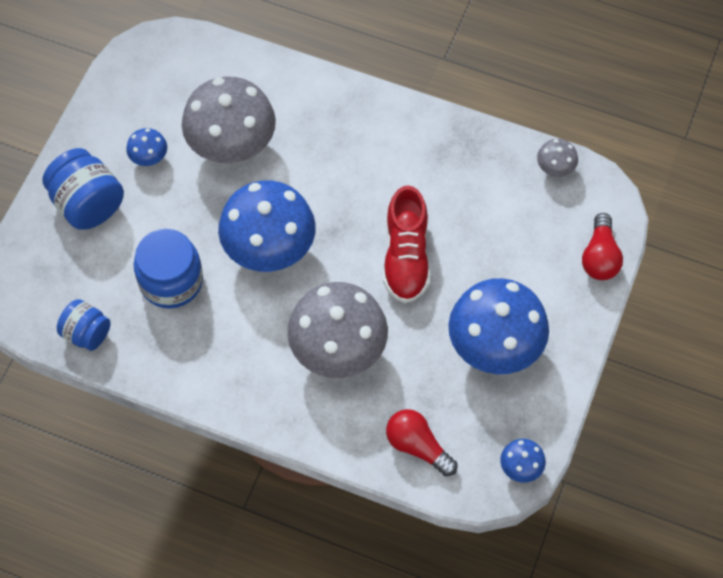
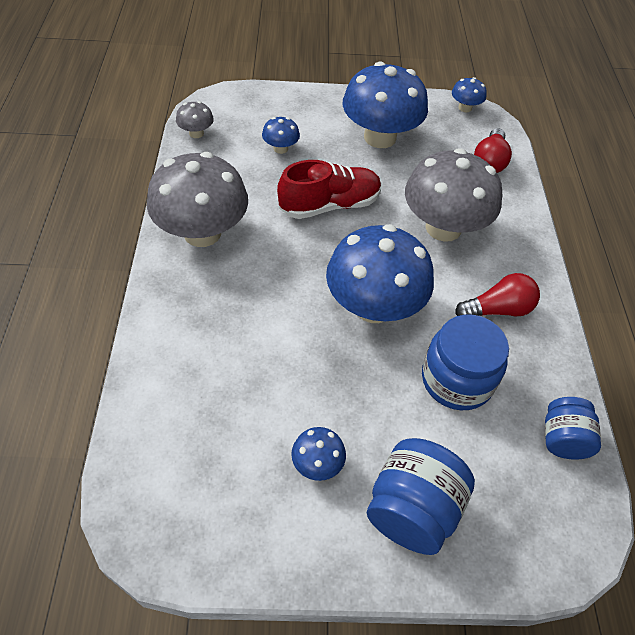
camera: 115 degrees left, 10 degrees down
(232, 145) = (265, 381): grey mushroom -> grey mushroom (202, 233)
(506, 240) = (280, 148): none -> blue mushroom
(600, 257) = (271, 97): red light bulb -> red light bulb (497, 310)

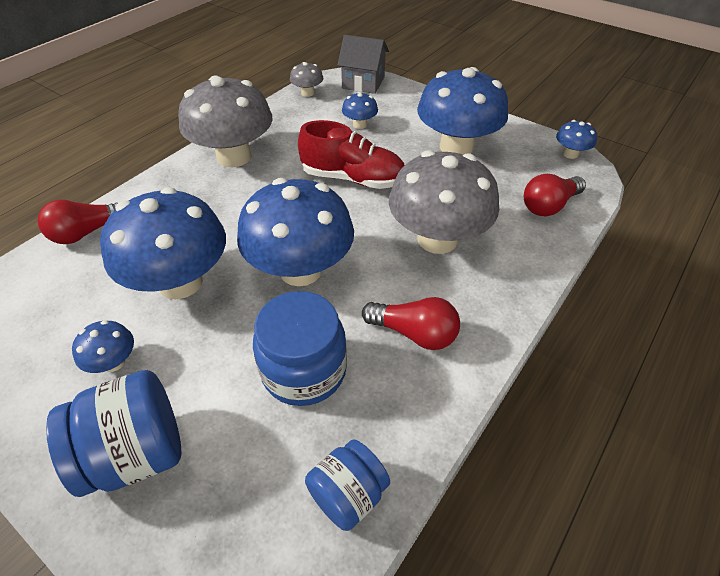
camera: 40 degrees right, 5 degrees down
(151, 377) = (87, 232): none -> red light bulb
(237, 101) = (363, 83): none -> grey house
(292, 371) = (180, 282): none -> blue mushroom

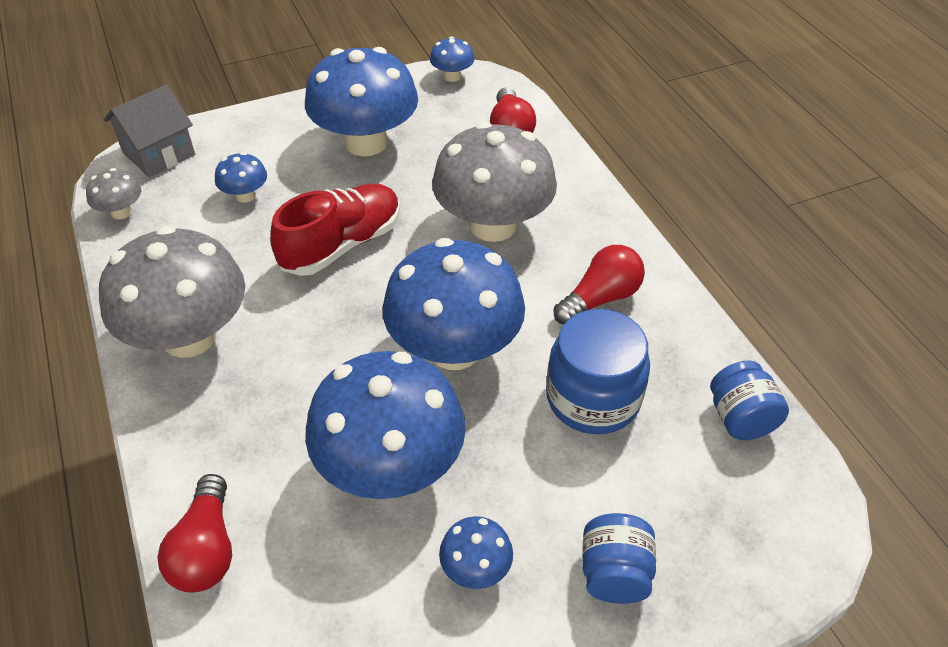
camera: 60 degrees left, 0 degrees up
(136, 453) = (614, 573): blue jar -> blue jar, size x0.63

